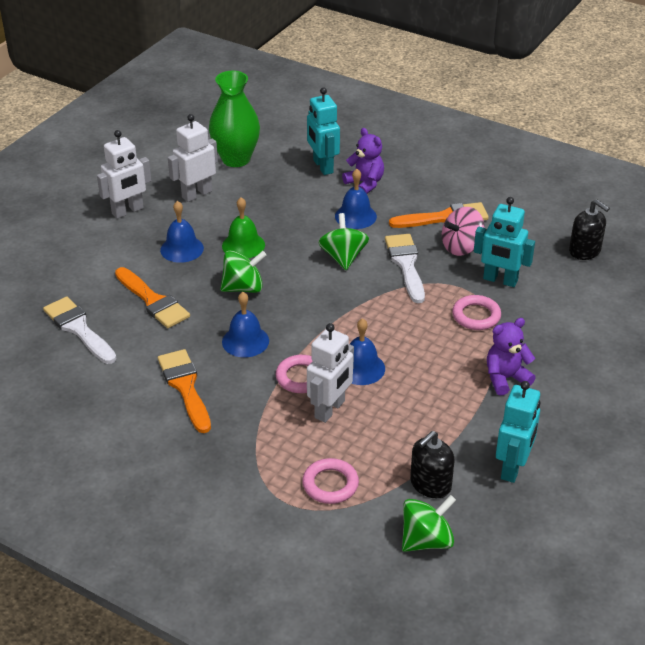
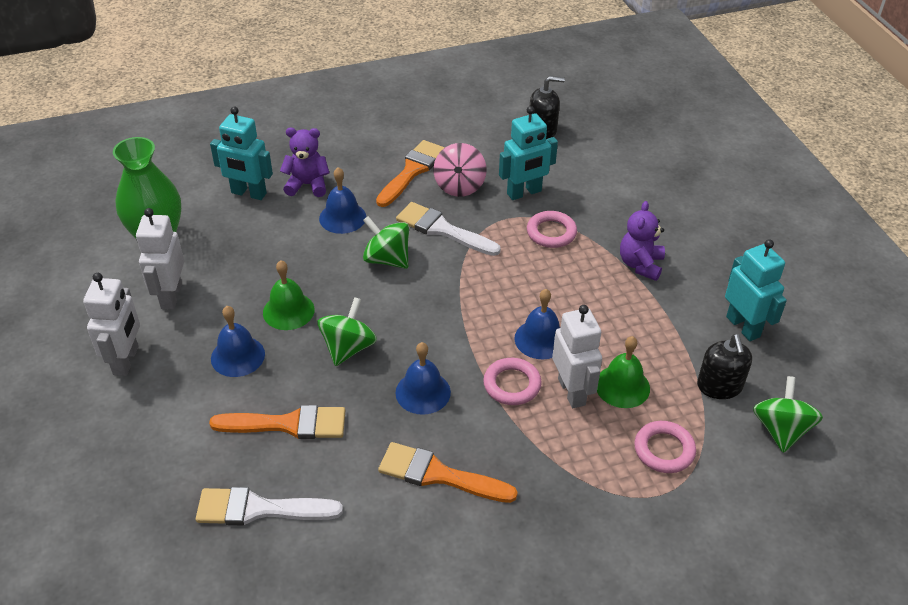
camera: 50 degrees left, 5 degrees up
(366, 432) = (622, 386): none -> green bell

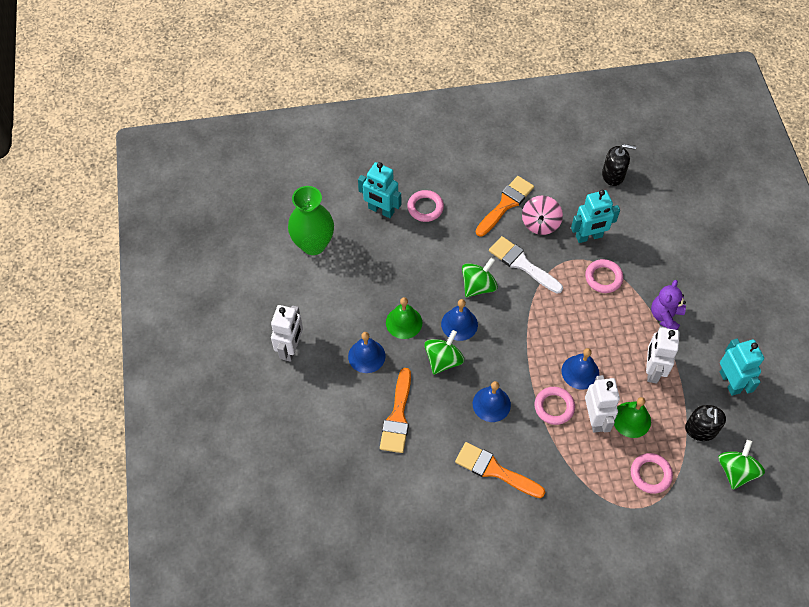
camera: 10 degrees right, 15 degrees up
(171, 296) = (322, 298): white robot -> white robot (652, 370)
(260, 509) = (375, 477): white brush -> none
(288, 424) = (397, 416): orange brush -> orange brush turned 90 degrees clockwise
(307, 185) = (425, 208): purple teddy bear -> pink ring
(342, 217) = (449, 242): blue bell -> blue bell (459, 324)
(387, 259) = (478, 286): green spinning top -> green spinning top turned 90 degrees clockwise

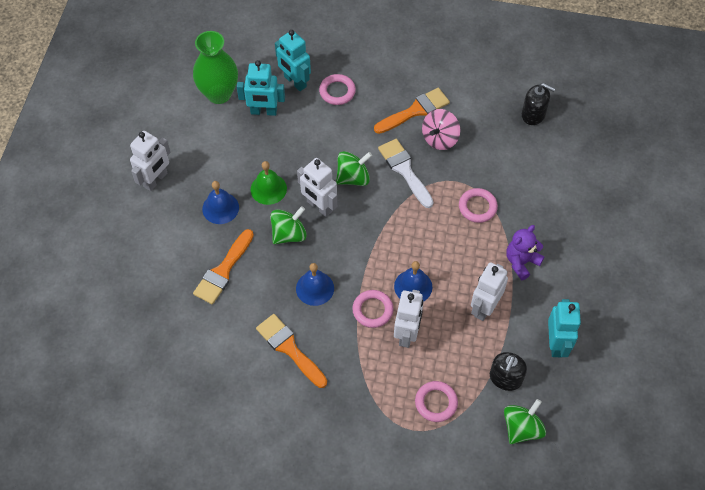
camera: 20 degrees right, 0 degrees up
(459, 324) = (319, 206): blue bell -> white robot
(589, 237) = (481, 165): turquoise robot -> turquoise robot (263, 111)
(631, 419) = (442, 346): green bell -> none

